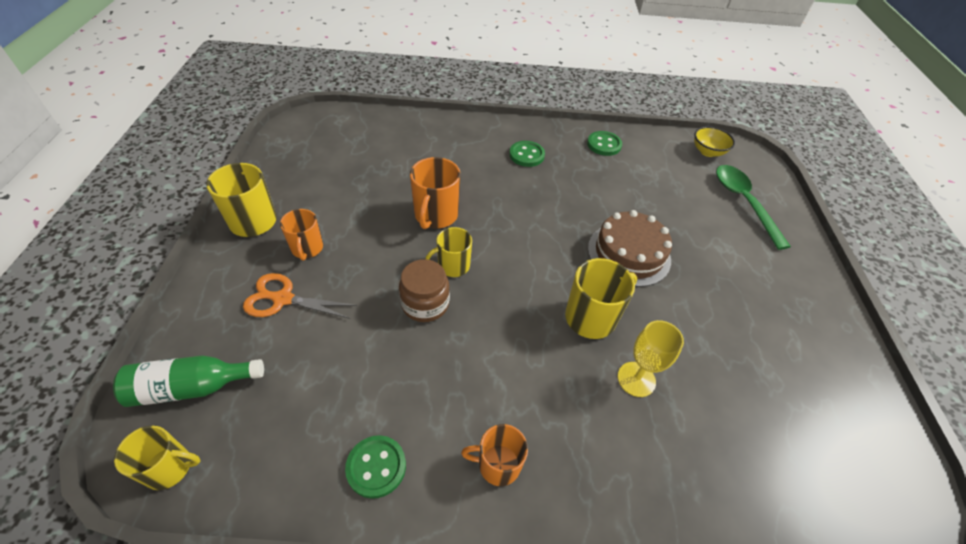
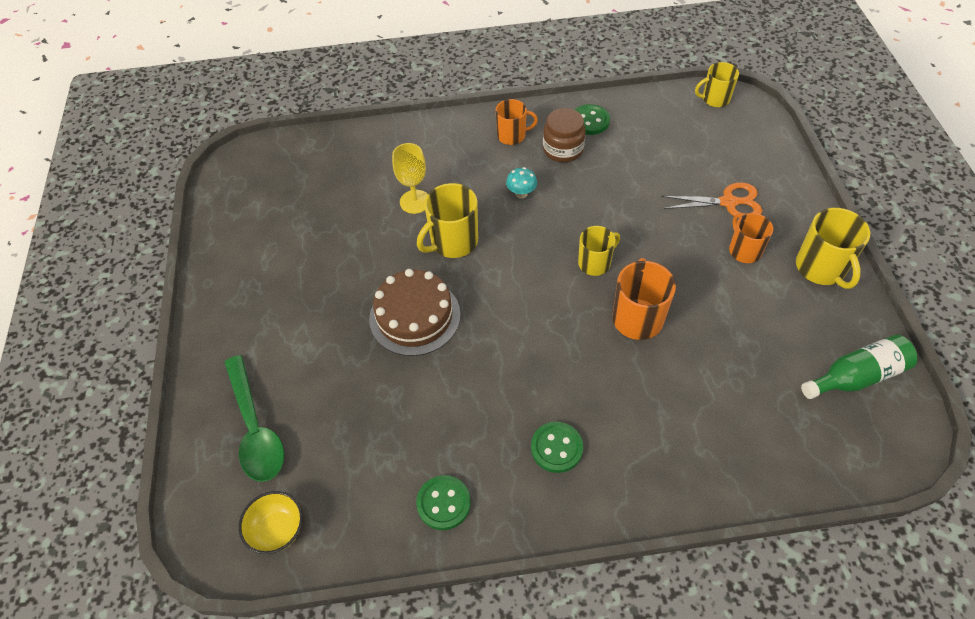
camera: 175 degrees right, 5 degrees up
(192, 387) = (741, 135): green bottle -> green bottle (856, 376)
(425, 304) = (605, 223): brown jar -> brown jar (563, 149)
(506, 361) = (521, 194): none -> turquoise mushroom

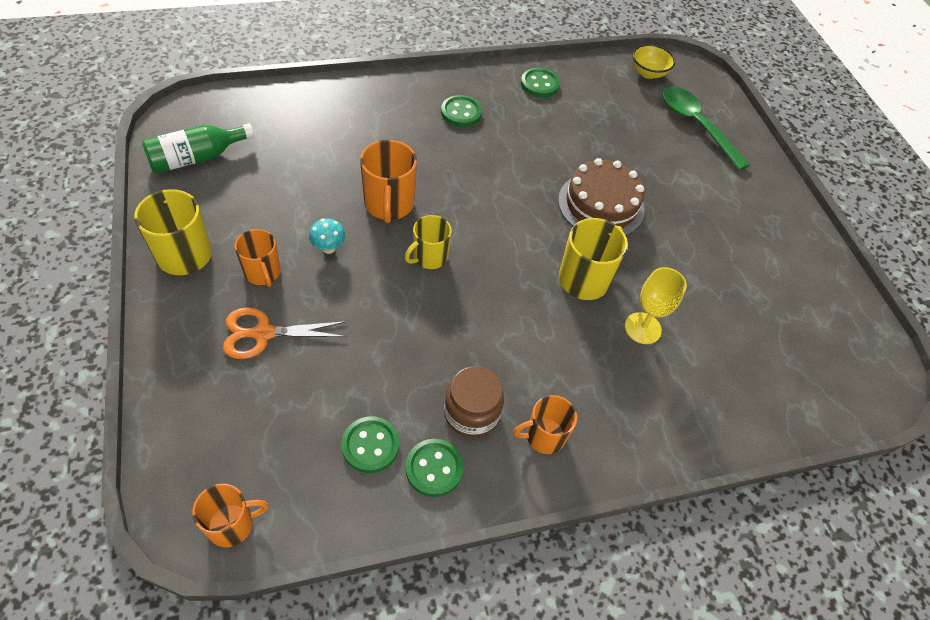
camera: 165 degrees right, 0 degrees up
(521, 194) = (518, 341): turquoise mushroom -> turquoise mushroom (328, 248)
(634, 133) = (370, 445): none -> green button
(714, 99) = (232, 524): yellow mug -> orange mug

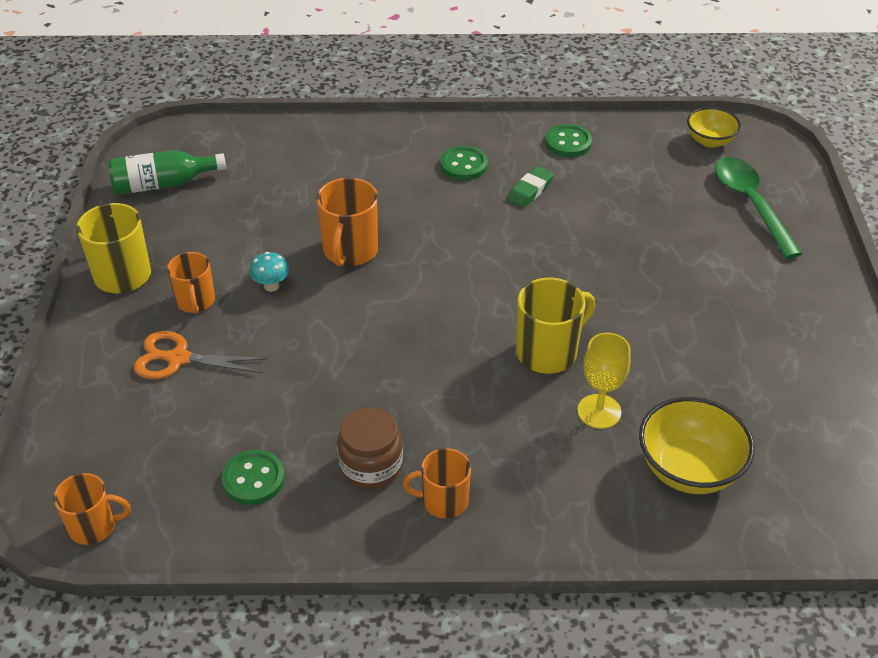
camera: 20 degrees right, 10 degrees down
(429, 257) = (377, 308): yellow mug -> none
(434, 468) = (313, 511): green button -> none
(523, 131) = (530, 190): none -> green eraser
(601, 205) = (596, 278): brown cake -> none
(728, 370) = (689, 469): none -> yellow bowl

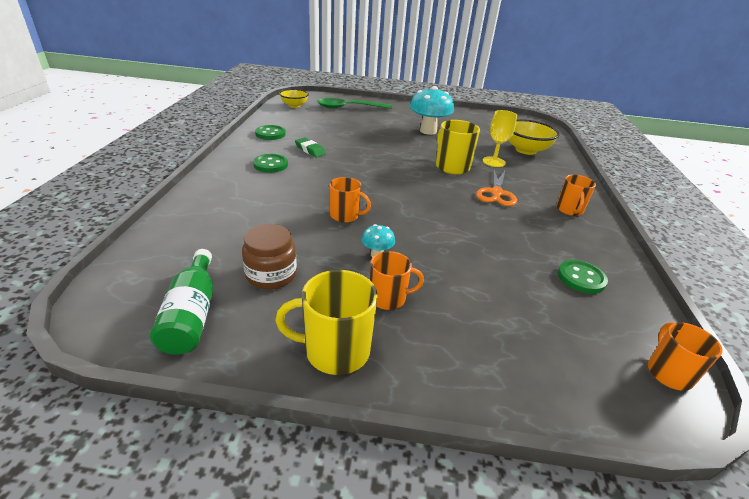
camera: 85 degrees left, 10 degrees down
(178, 358) = (462, 312): orange scissors -> orange scissors (496, 193)
(350, 251) = (345, 215): orange mug -> orange mug, size x0.66
(371, 466) = (552, 230): brown jar -> brown jar (271, 275)
(700, 318) = (428, 131): none -> turquoise mushroom

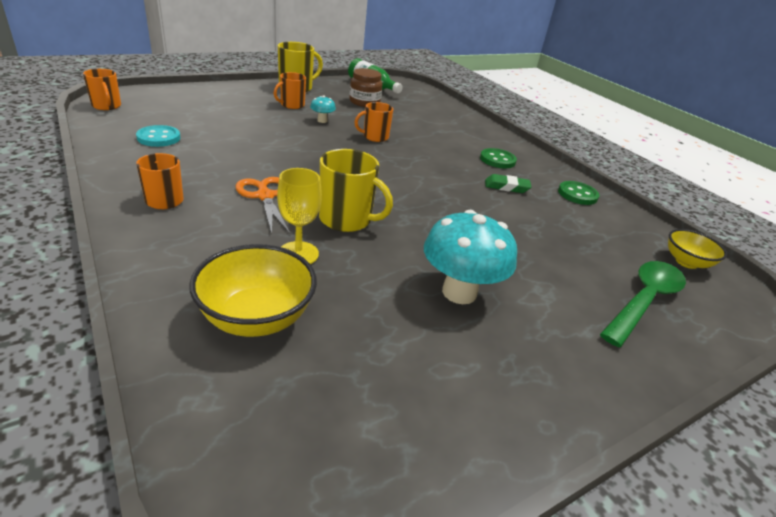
camera: 140 degrees right, 0 degrees up
(581, 278) = (159, 138): green button -> turquoise button

